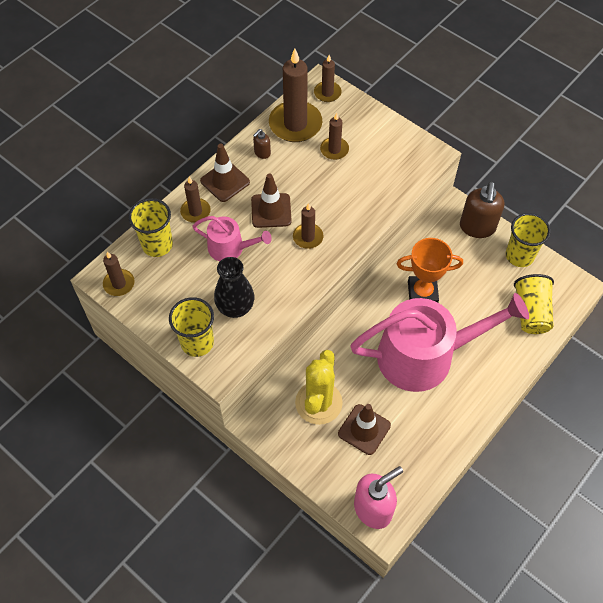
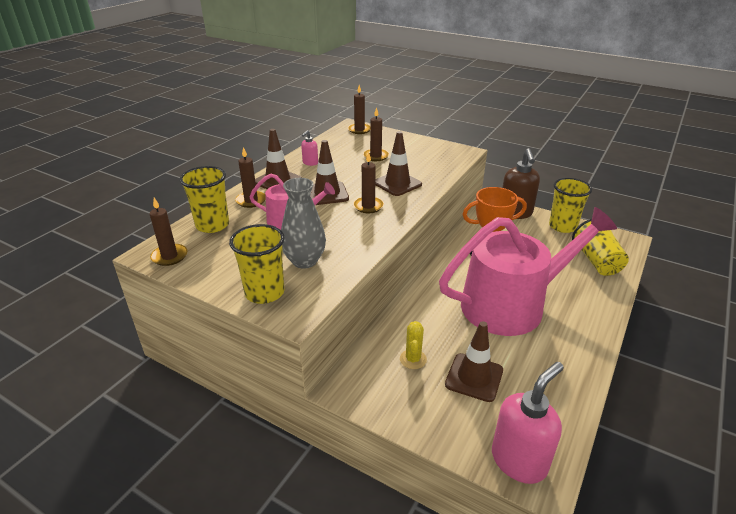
camera: 10 degrees left, 25 degrees down
(235, 308) = (304, 261): black vase -> grey vase
(262, 153) = (310, 163): brown soap dispenser -> pink soap dispenser
(295, 124) = (336, 146): brown candle -> none
(318, 403) = (413, 359): yellow cactus -> yellow cactus, size x0.49
(345, 204) = (397, 184): none -> brown traffic cone

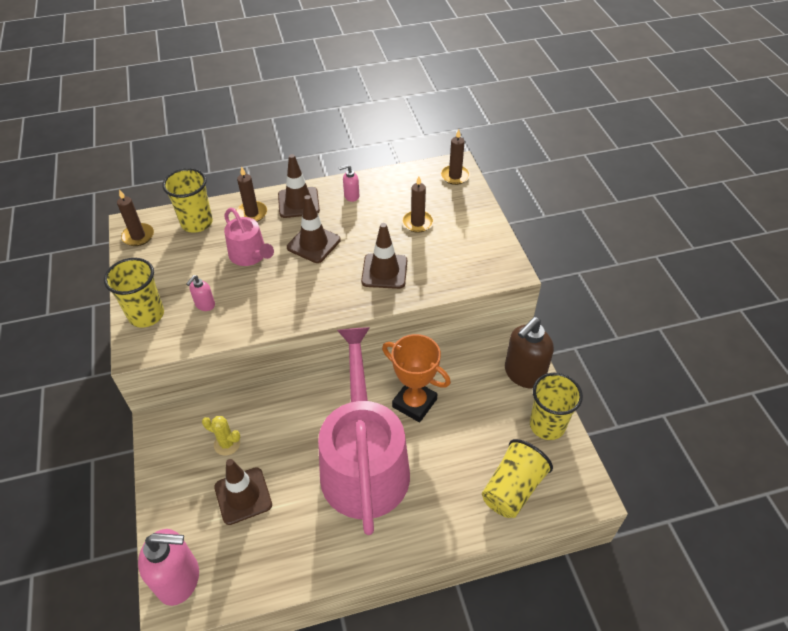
camera: 45 degrees right, 15 degrees up
(304, 261) = (205, 305): grey vase -> pink soap dispenser
(368, 206) = (323, 281): brown candle -> none
(413, 359) = (227, 444): yellow cactus -> yellow cactus turned 60 degrees clockwise
(511, 305) = (364, 463): pink watering can -> pink watering can turned 120 degrees counterclockwise

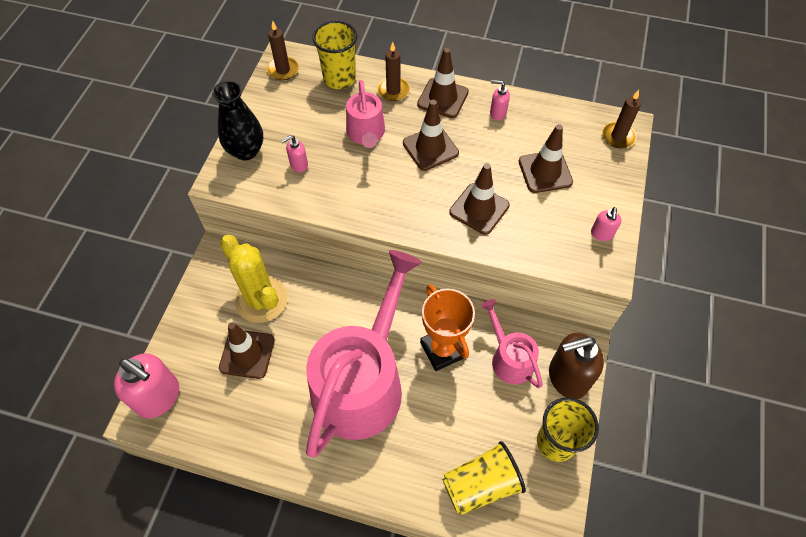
camera: 30 degrees right, 10 degrees up
(146, 315) = (246, 151): yellow cup -> black vase
(227, 444) = (261, 300): yellow cactus -> yellow cactus, size x2.05
(417, 223) = (545, 172): brown candle -> brown traffic cone
(471, 382) = (509, 358): none -> pink watering can
(489, 248) = (601, 234): none -> pink soap dispenser

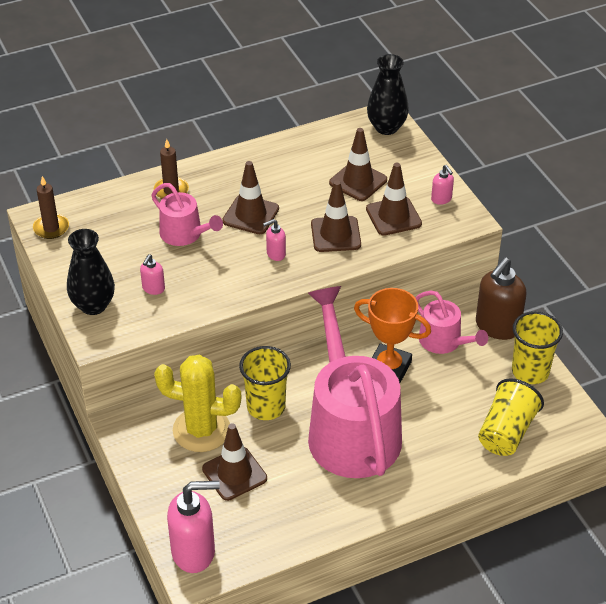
camera: 40 degrees left, 15 degrees down
(339, 79) = (112, 207): yellow cup -> yellow cup (266, 407)
(443, 98) = (220, 174): brown traffic cone -> brown traffic cone (393, 216)
(497, 113) = (277, 160): pink soap dispenser -> pink soap dispenser (275, 254)
(509, 358) = (444, 341): pink watering can -> pink watering can turned 150 degrees counterclockwise
(618, 137) = (386, 127): brown candle -> black vase

